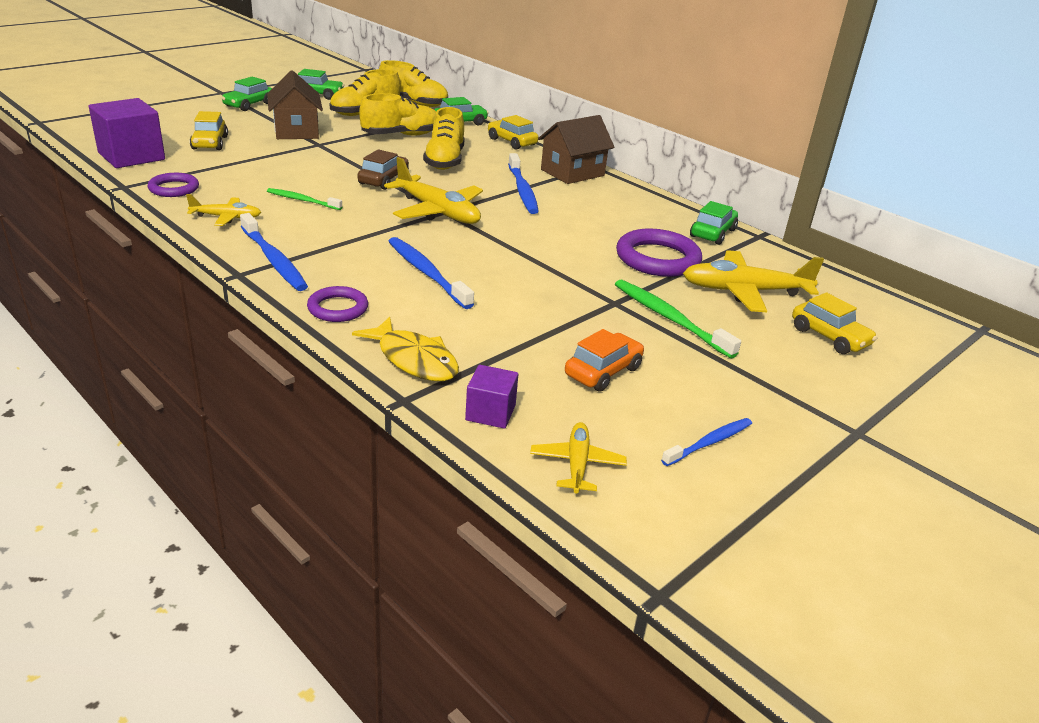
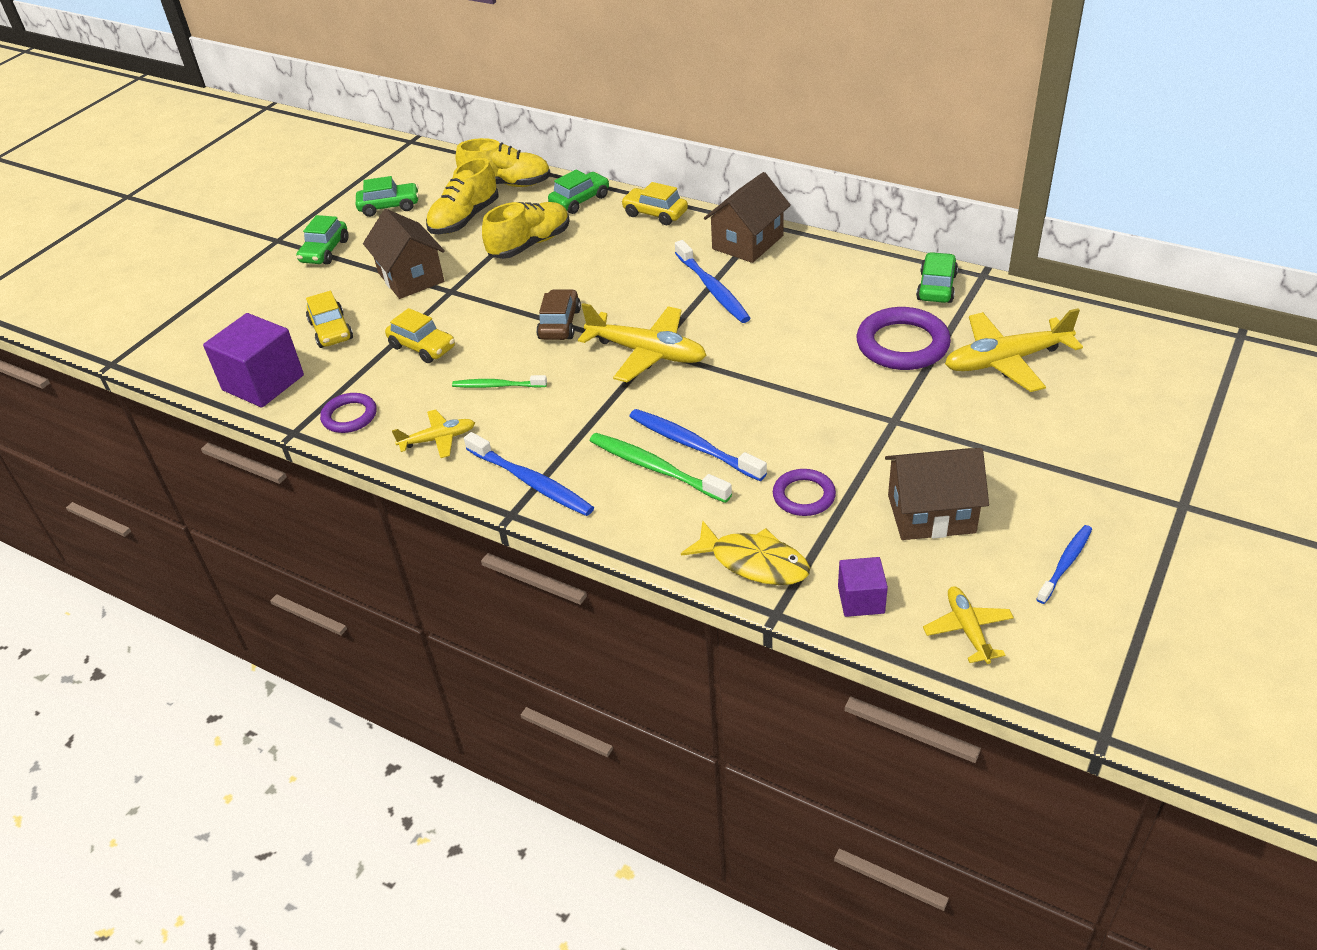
camera: 10 degrees left, 10 degrees up
(338, 308) = (639, 524): purple ring -> purple ring (804, 496)
(445, 161) = (603, 270): yellow shoe -> none
(603, 371) = (931, 514): orange car -> brown house
(669, 318) = (955, 423): green toothbrush -> green toothbrush (655, 468)
(829, 337) = (1110, 395): yellow car -> yellow car (422, 347)

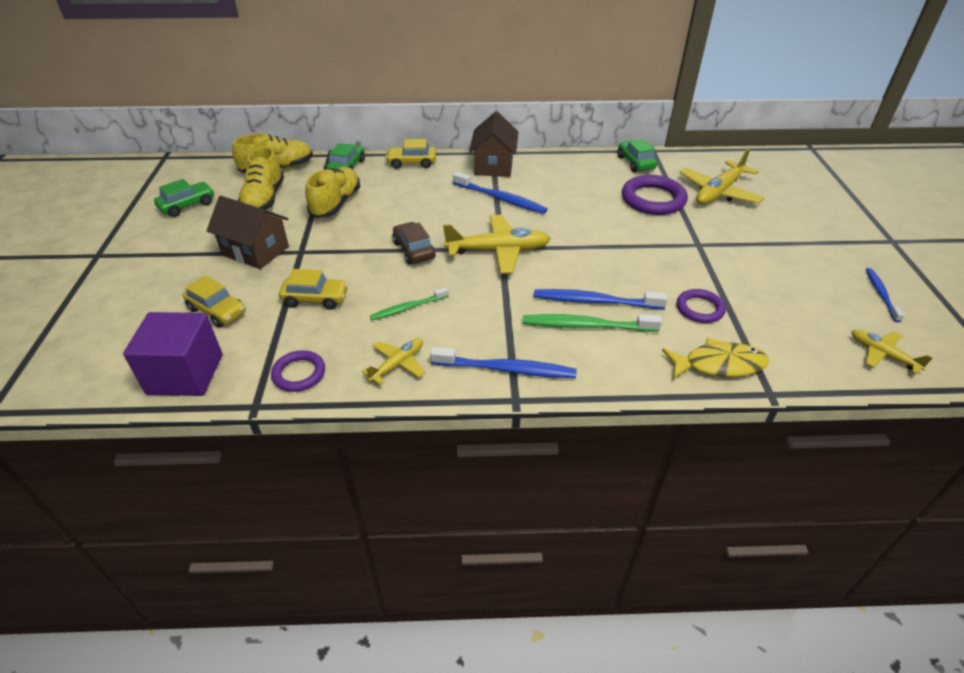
camera: 35 degrees left, 0 degrees up
(325, 251) = (155, 252): green car -> none
(861, 600) = (807, 362): purple cube -> none
(931, 514) = (782, 292): brown house -> none

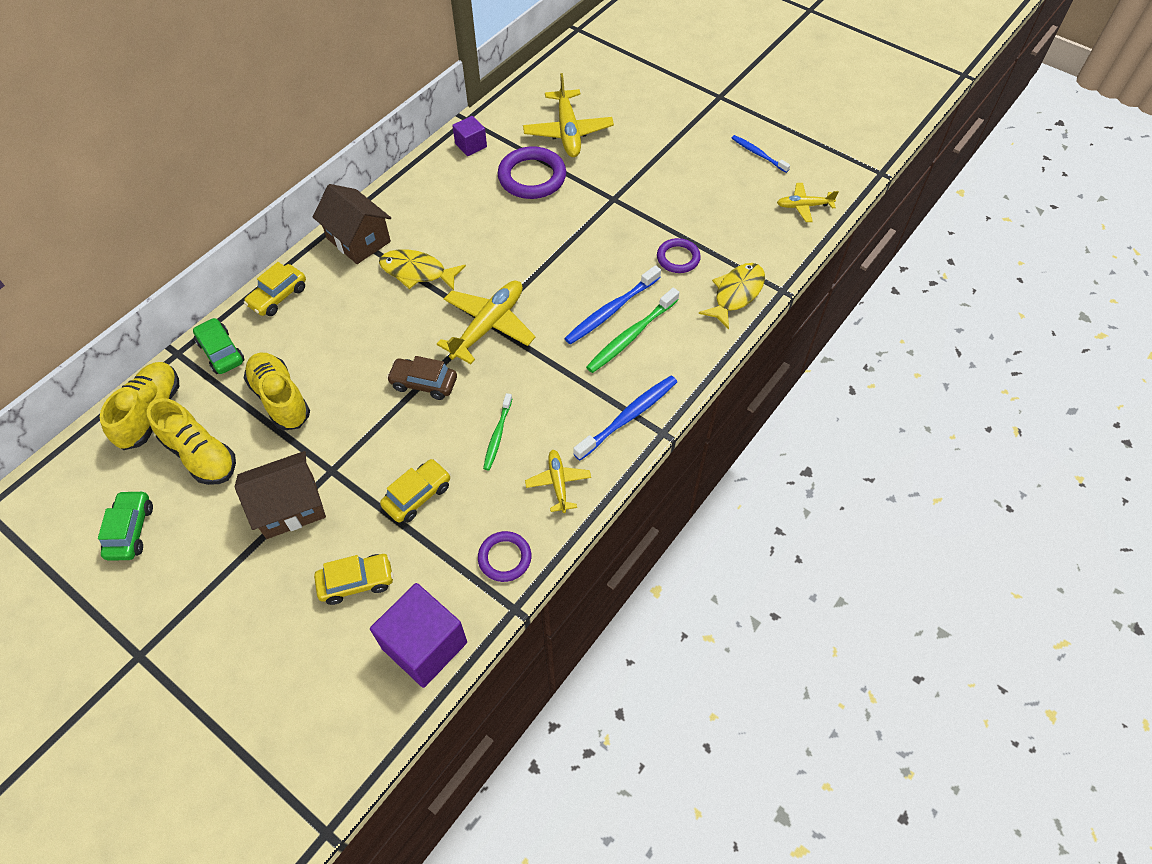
camera: 50 degrees left, 15 degrees up
(501, 199) = (417, 272): blue toothbrush -> yellow fish
(635, 163) = (471, 145): green car -> purple cube

